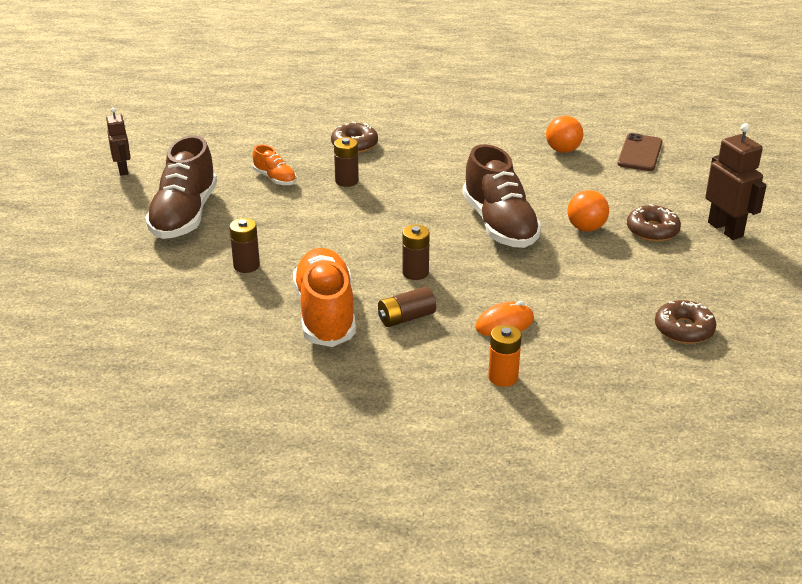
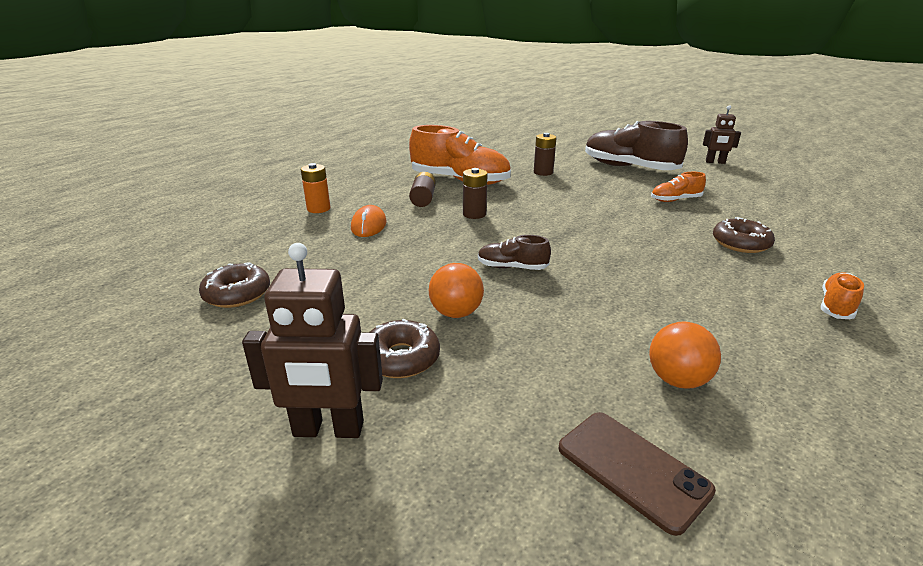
camera: 120 degrees right, 5 degrees down
(346, 181) = (655, 223): brown battery -> none
(426, 113) = (836, 306): none -> orange shoe
(499, 225) = (512, 267): brown shoe -> brown shoe, size x0.48

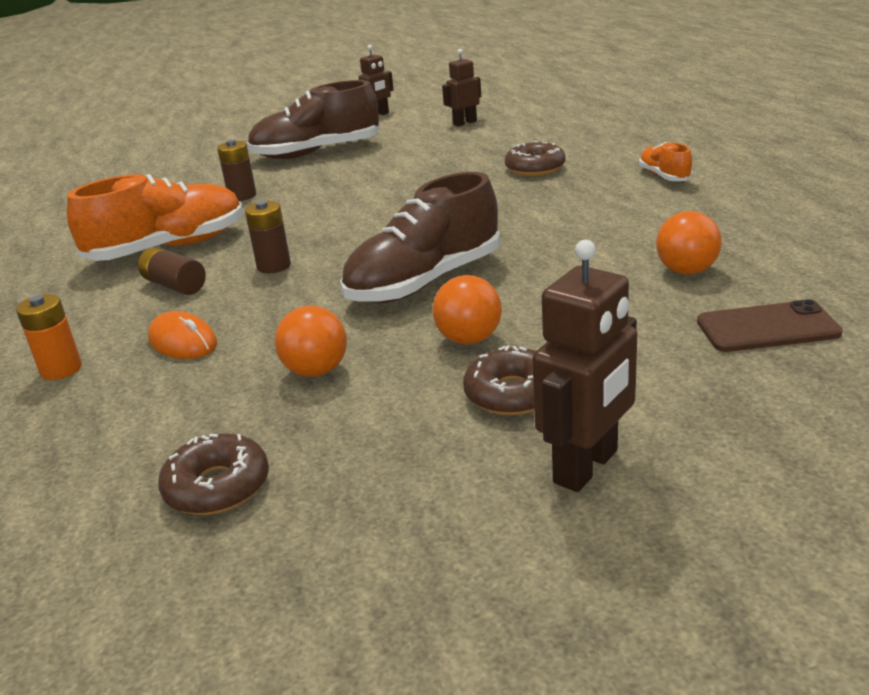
camera: 50 degrees left, 0 degrees up
(371, 275) = (316, 371): none -> orange ball
(512, 267) = (424, 282): brown shoe -> brown shoe, size x2.07
(675, 200) = (420, 161): orange shoe -> none
(762, 191) = (465, 123): none -> brown robot

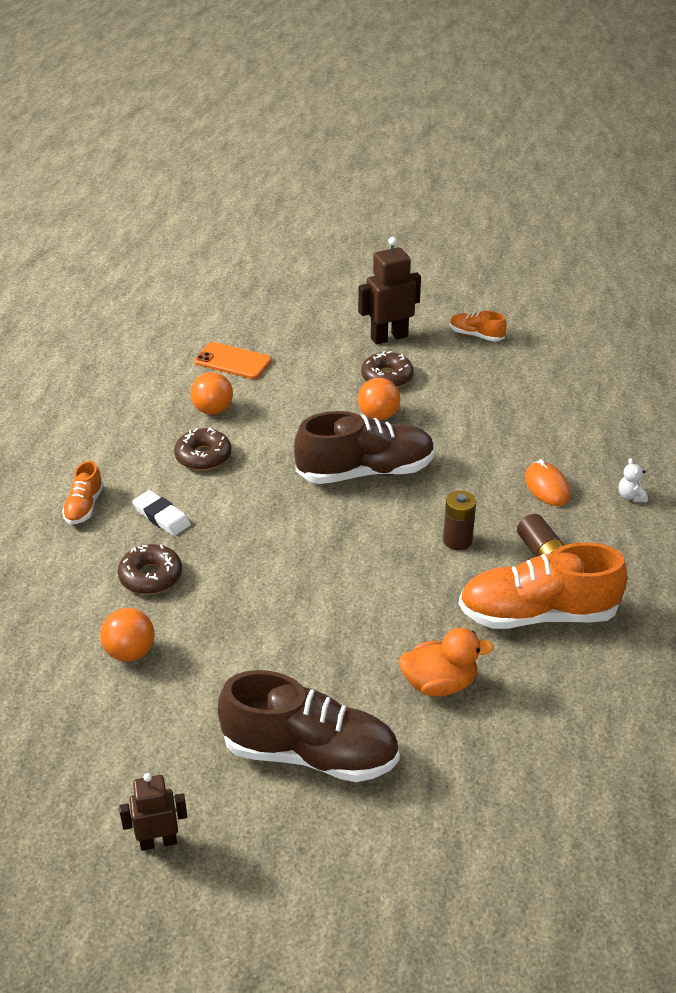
camera: 155 degrees left, 10 degrees up
(61, 369) = (631, 496): orange battery -> white teddy bear
(217, 487) = (548, 386): brown donut -> brown donut (203, 456)
(242, 196) = (439, 684): brown battery -> orange duck
(316, 371) = (474, 430): orange ball -> orange ball (130, 652)
(419, 546) = (476, 335): none -> orange shoe
(465, 123) = (96, 731): brown robot -> none
(585, 192) = (161, 517): none -> white eraser
(767, 328) = (233, 361): brown phone -> orange phone

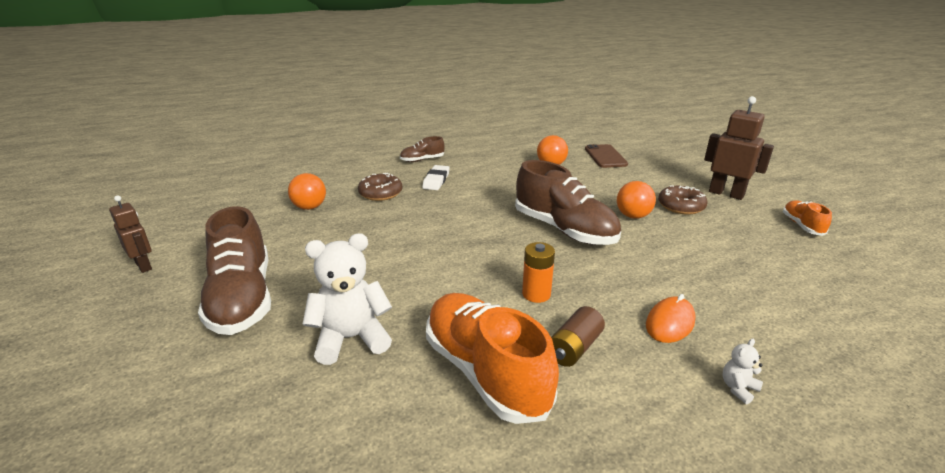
camera: 60 degrees right, 10 degrees down
(84, 506) = (422, 160): orange shoe -> brown shoe
(203, 456) = (505, 175): brown donut -> none
(233, 361) = (605, 156): orange phone -> brown phone
(439, 684) = (351, 338): orange duck -> white teddy bear
(457, 541) = (536, 294): brown battery -> orange battery

